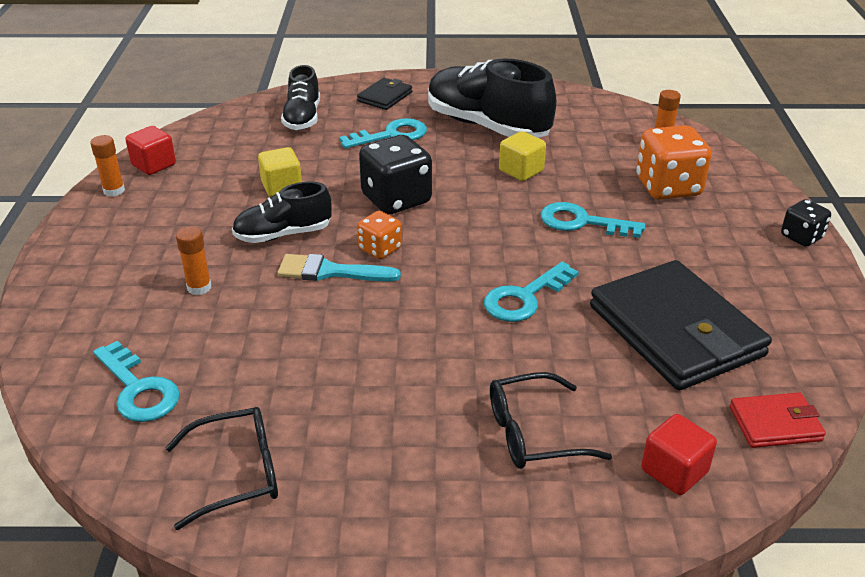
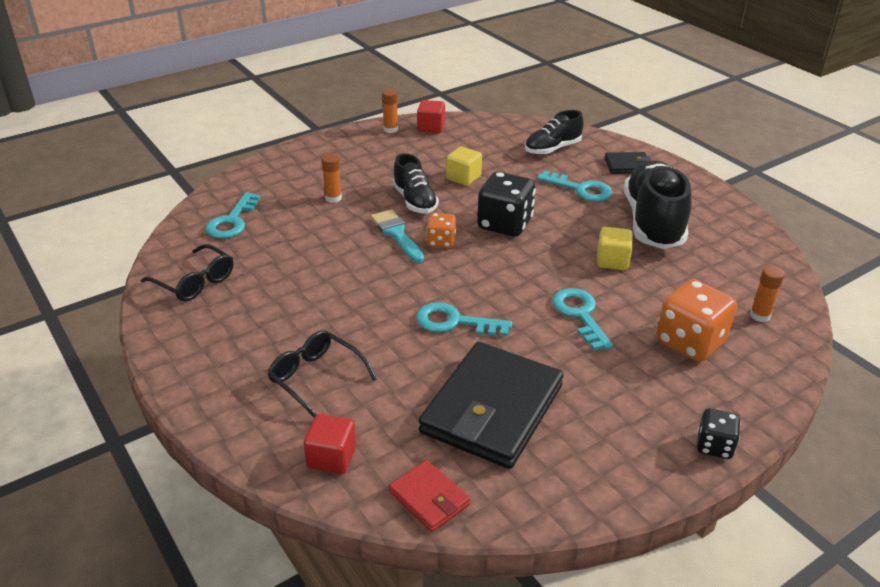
camera: 55 degrees right, 0 degrees up
(283, 234) = (415, 201): black shoe -> black shoe turned 150 degrees counterclockwise

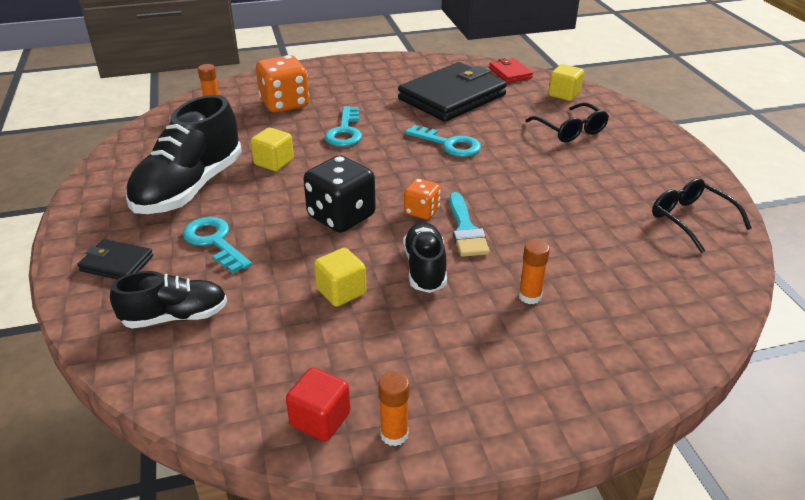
camera: 160 degrees left, 0 degrees up
(232, 221) = (666, 287): turquoise key -> none
(332, 457) = (564, 94): red cube -> yellow cube
(714, 446) = (334, 65): black dice -> none

